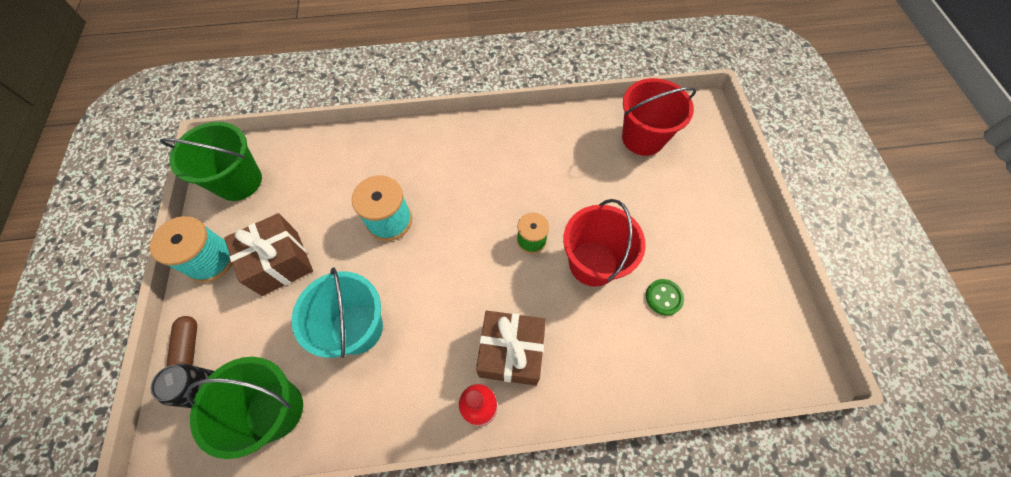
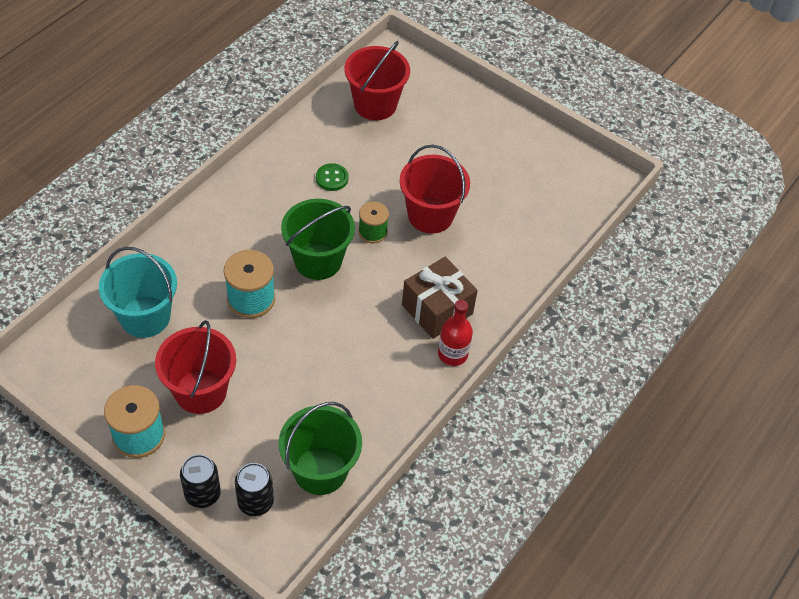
camera: 50 degrees left, 10 degrees down
(189, 346) = (202, 494): brown capsule -> black can
(239, 181) = (81, 369): green bucket -> green bucket (318, 260)
(280, 263) = (200, 391): brown gift -> red bucket
(357, 328) = (315, 381): turquoise bucket -> turquoise bucket (145, 317)
(664, 297) = (496, 202): green button -> green button (332, 178)

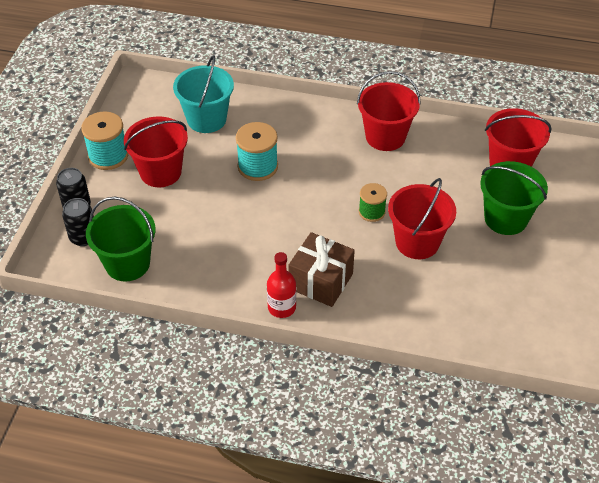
camera: 70 degrees right, 5 degrees down
(279, 176) = (385, 137): none -> red bucket
(318, 260) = (319, 190): green bucket -> green bucket (505, 218)
(332, 178) = (408, 167): green button -> none

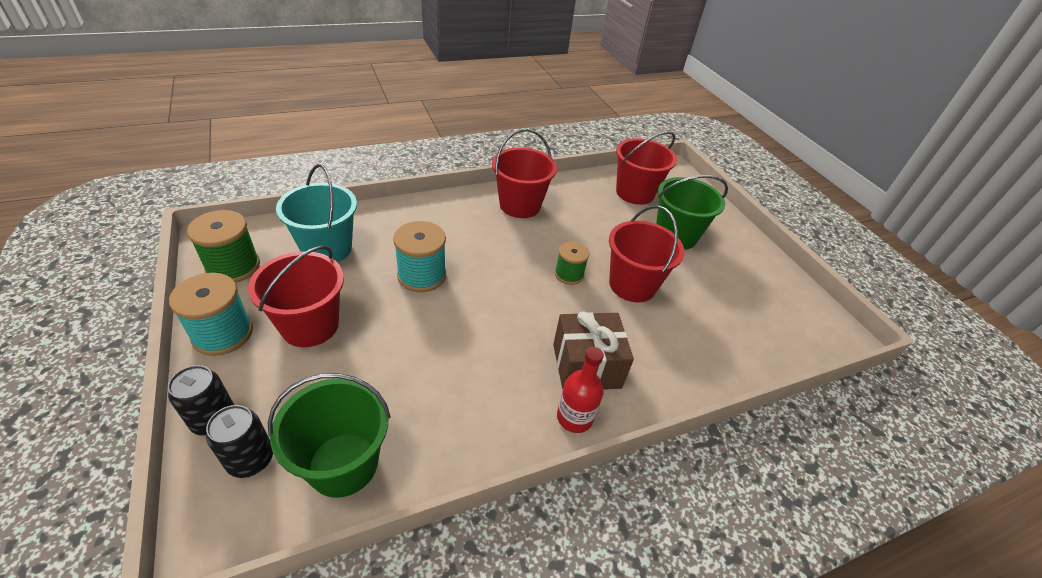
camera: 40 degrees left, 5 degrees down
(139, 110) = (233, 267): none -> green spool

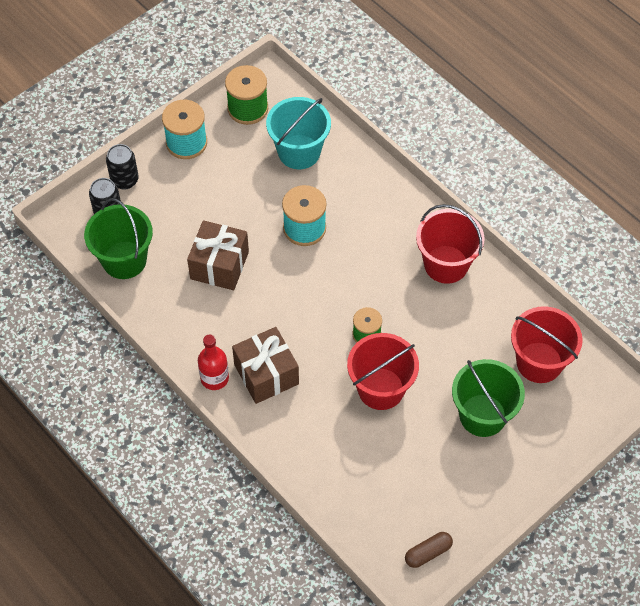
camera: 75 degrees right, 15 degrees up
(310, 325) = (217, 185): red bucket -> none
(420, 360) = (219, 265): none -> brown gift
(810, 312) = (428, 553): none -> brown capsule

